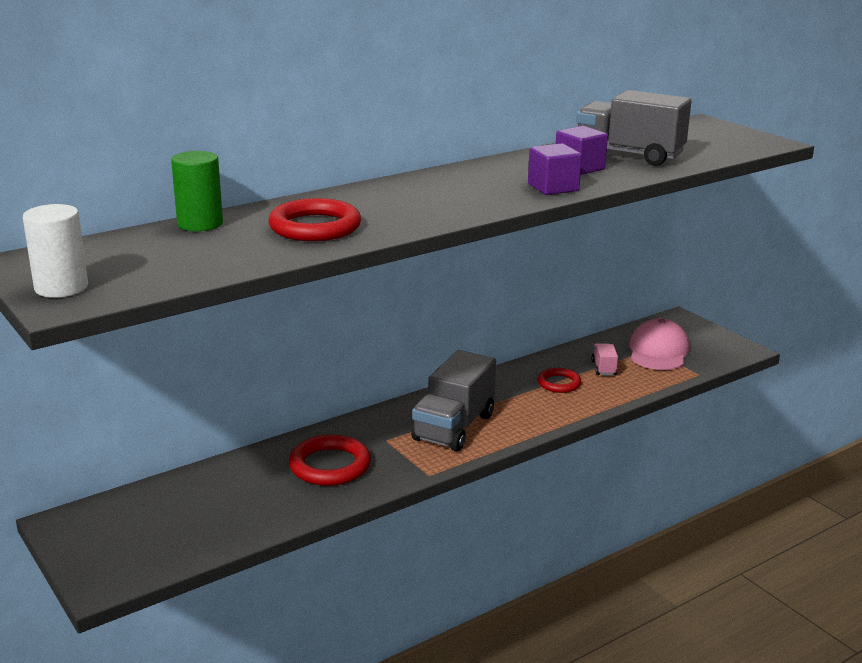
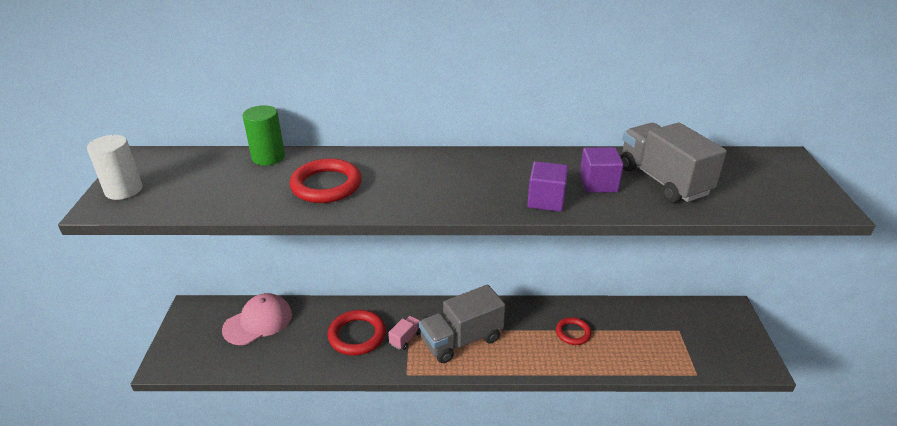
camera: 35 degrees right, 10 degrees up
(603, 368) = (621, 333): pink truck -> pink truck (405, 338)
(658, 351) = (683, 335): pink cap -> pink cap (258, 322)

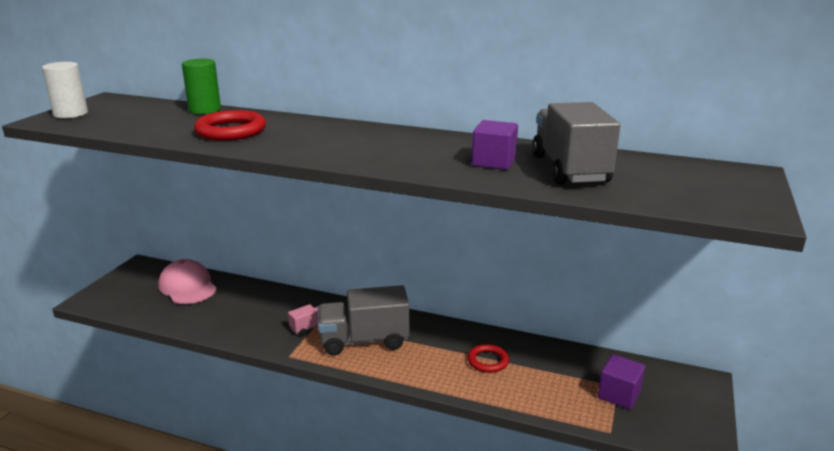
camera: 20 degrees right, 10 degrees down
(258, 322) = (187, 286): pink cap -> pink cap turned 105 degrees counterclockwise
(357, 335) = (266, 315): red ring -> none
(546, 200) = (423, 165): purple cube -> purple cube (619, 395)

